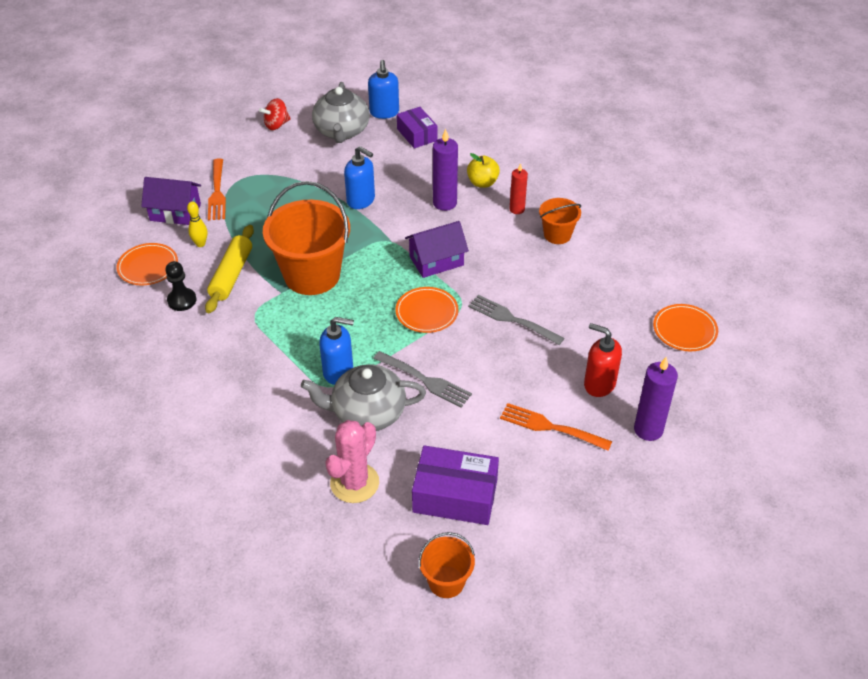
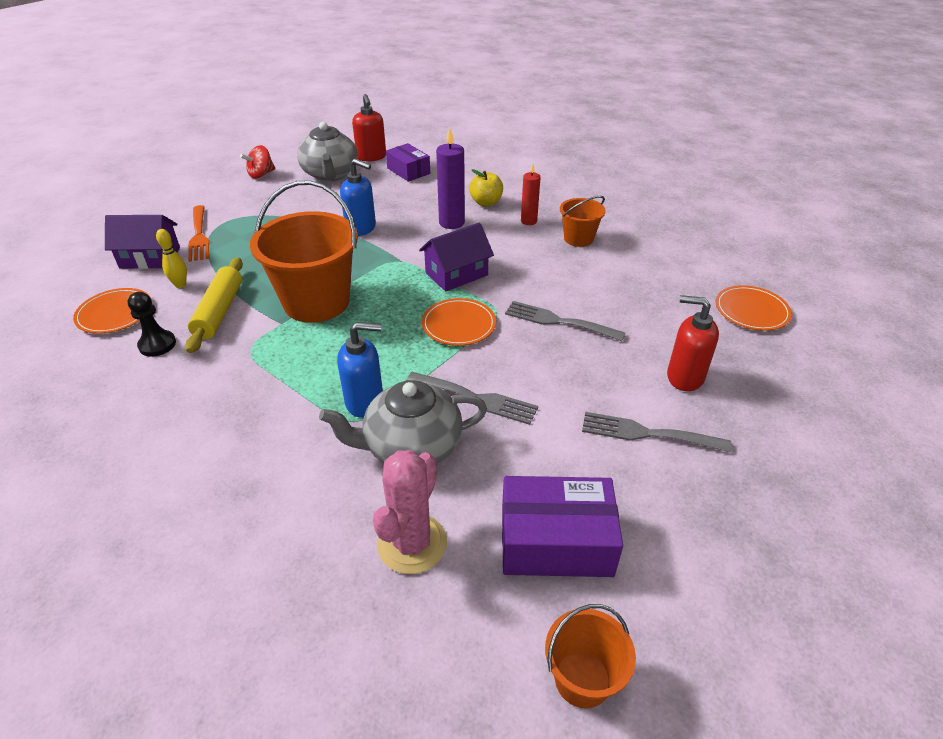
camera: 10 degrees left, 5 degrees down
(384, 112) = (371, 157): blue soap dispenser -> red soap dispenser
(551, 427) = (648, 433): orange fork -> grey fork
(648, 429) = (765, 421): purple candle -> none

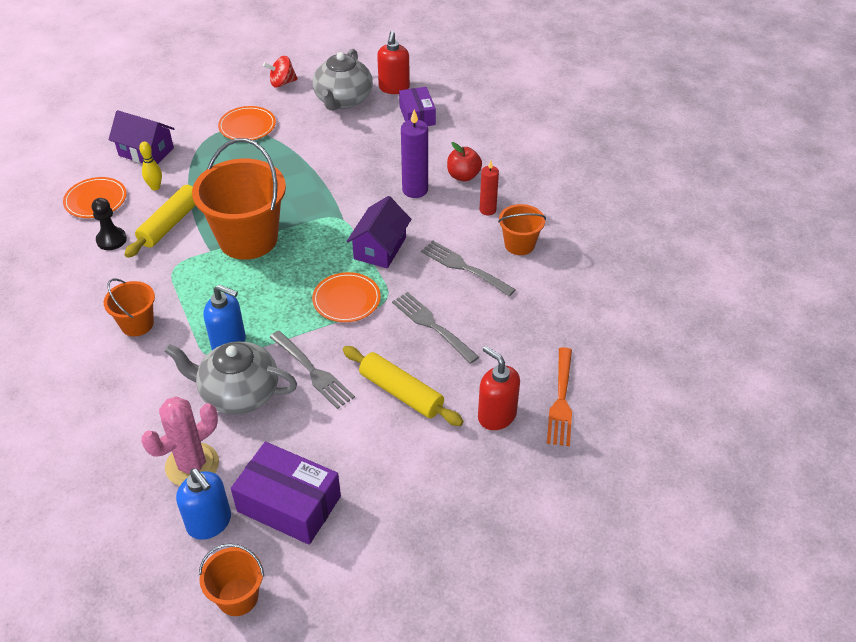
camera: 25 degrees right, 5 degrees up
(199, 235) = (195, 139): orange fork -> orange fork (561, 400)
(241, 416) = (137, 324): none -> orange bucket
(361, 228) = (331, 172): blue soap dispenser -> blue soap dispenser (209, 523)
(456, 274) = (380, 248): purple house -> purple house turned 60 degrees counterclockwise
(486, 203) = (463, 176): yellow apple -> red apple
(580, 388) = (401, 393): none -> yellow rolling pin
(648, 433) = (423, 452): grey fork -> grey fork (464, 267)
(751, 310) = (617, 375): orange plate -> orange plate (247, 126)

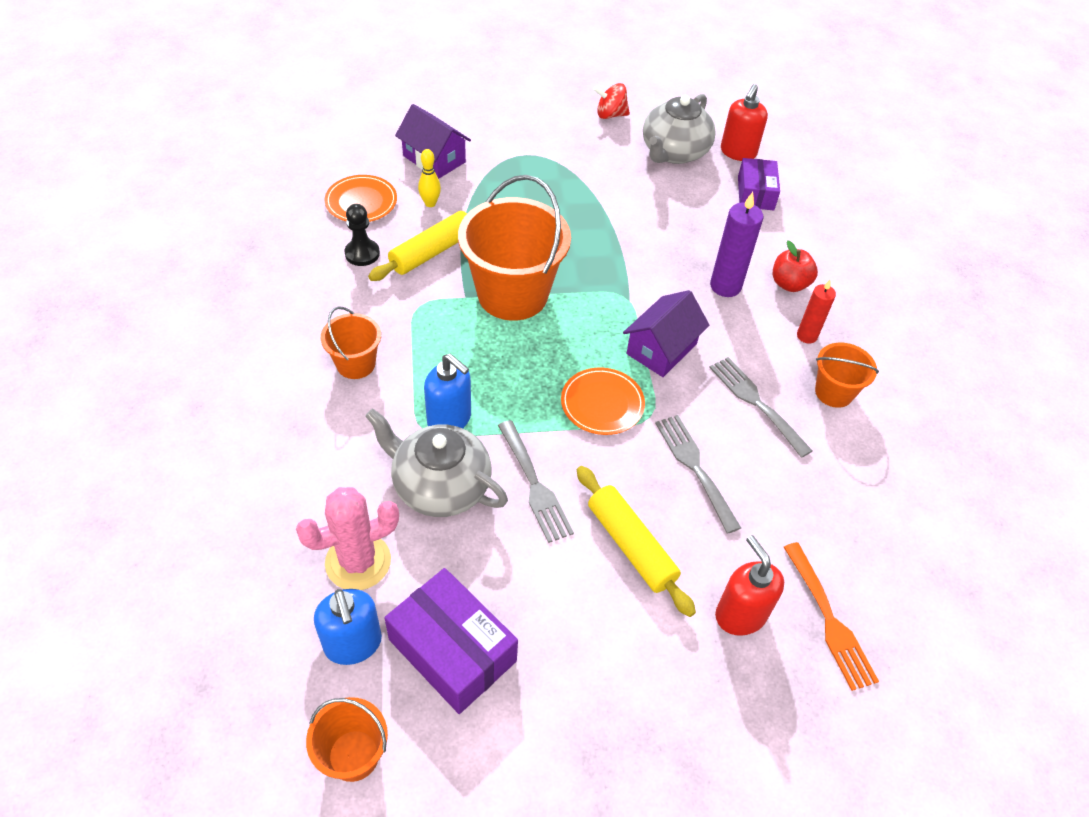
camera: 15 degrees right, 5 degrees up
(247, 126) = (555, 157): orange plate -> none
(561, 400) = (829, 619): orange fork -> orange fork turned 45 degrees counterclockwise

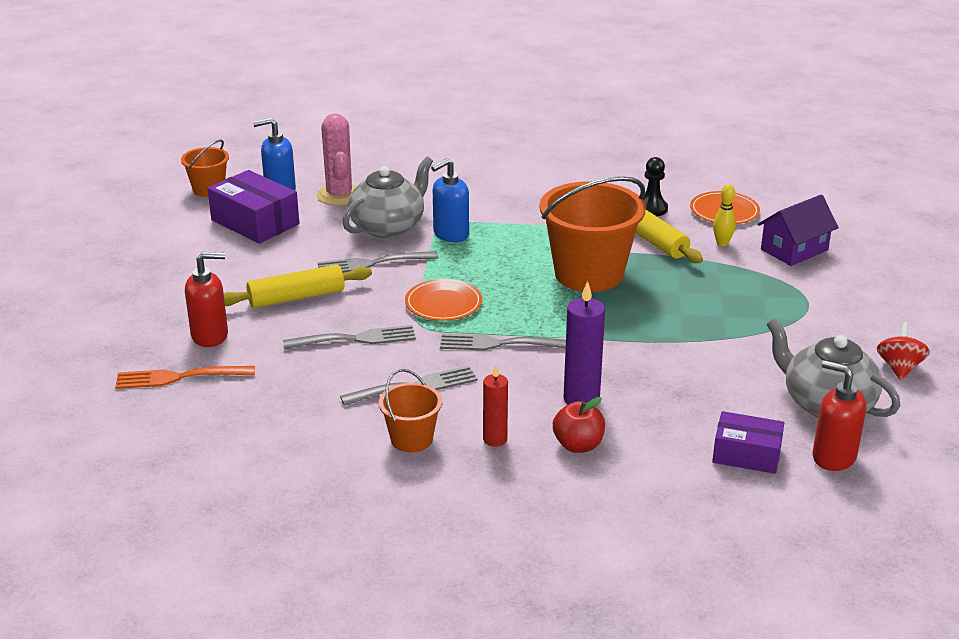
camera: 105 degrees right, 20 degrees down
(356, 364) = (520, 201): orange bucket -> none
(452, 650) = (255, 222): purple box -> purple box turned 75 degrees clockwise
(661, 349) = (500, 344): purple house -> grey fork

